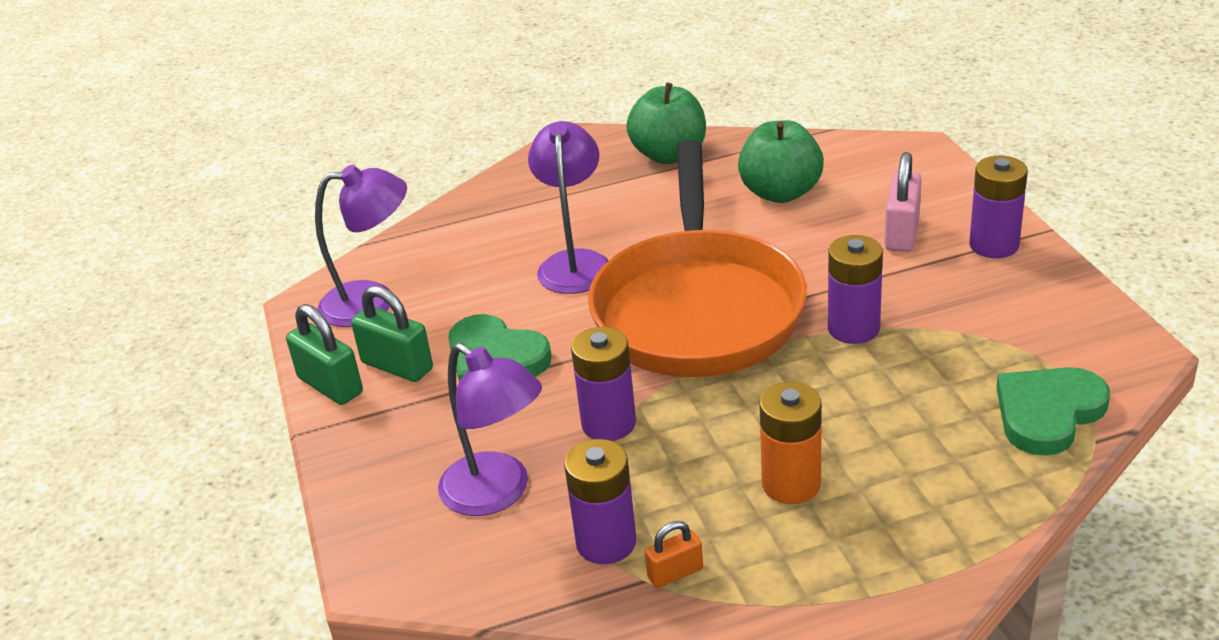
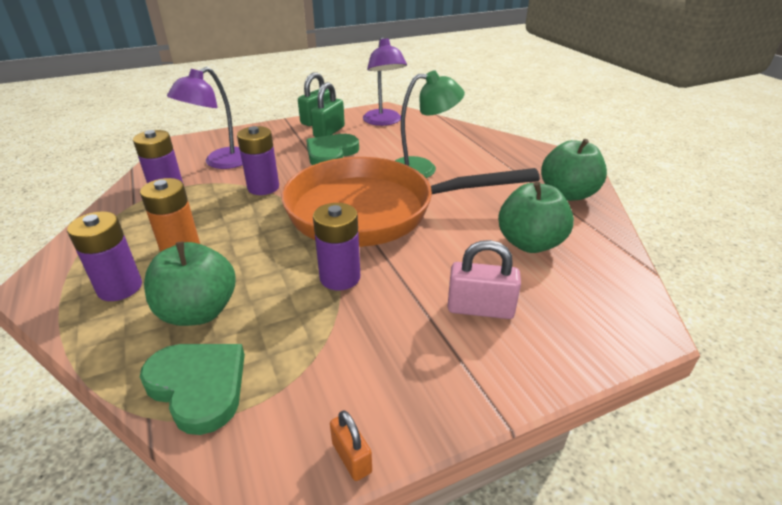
camera: 80 degrees right, 0 degrees up
(575, 263) = (423, 169): purple lamp -> green lamp
(675, 573) = (132, 212): orange padlock -> orange padlock (351, 457)
(930, 436) = (198, 312): none -> green apple
(994, 245) = (469, 372): purple battery -> purple battery (120, 288)

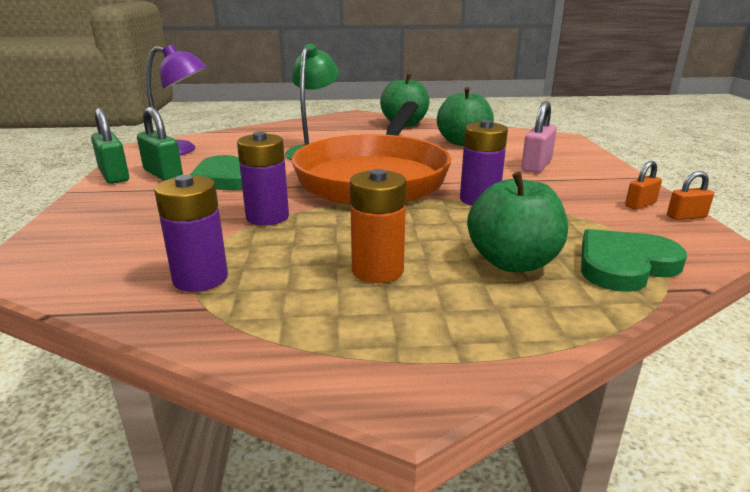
camera: 70 degrees left, 10 degrees down
(120, 288) = (446, 311): purple battery -> none
(220, 162) = (153, 238): purple lamp -> none
(379, 409) = (640, 204): none -> orange padlock

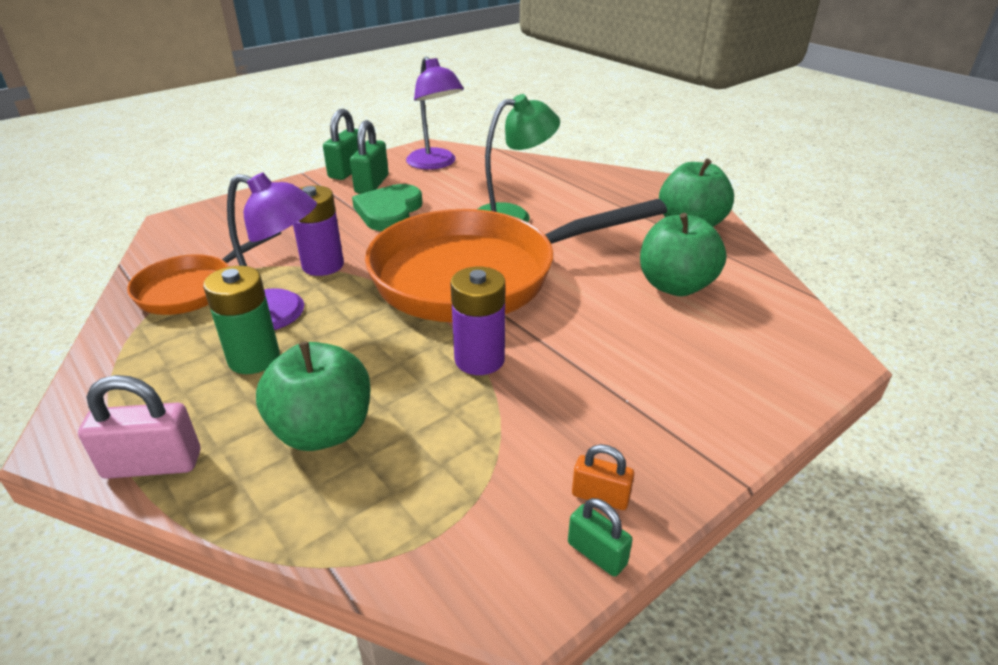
camera: 55 degrees right, 10 degrees up
(200, 278) = (192, 288): purple battery -> orange pan
(322, 246) = (282, 314): none -> purple lamp
(377, 270) = (254, 358): orange battery -> green battery
(536, 166) = (656, 367): pink padlock -> pink padlock (153, 464)
(624, 265) = (373, 517): green heart -> none
(686, 217) = (597, 553): orange padlock -> green padlock

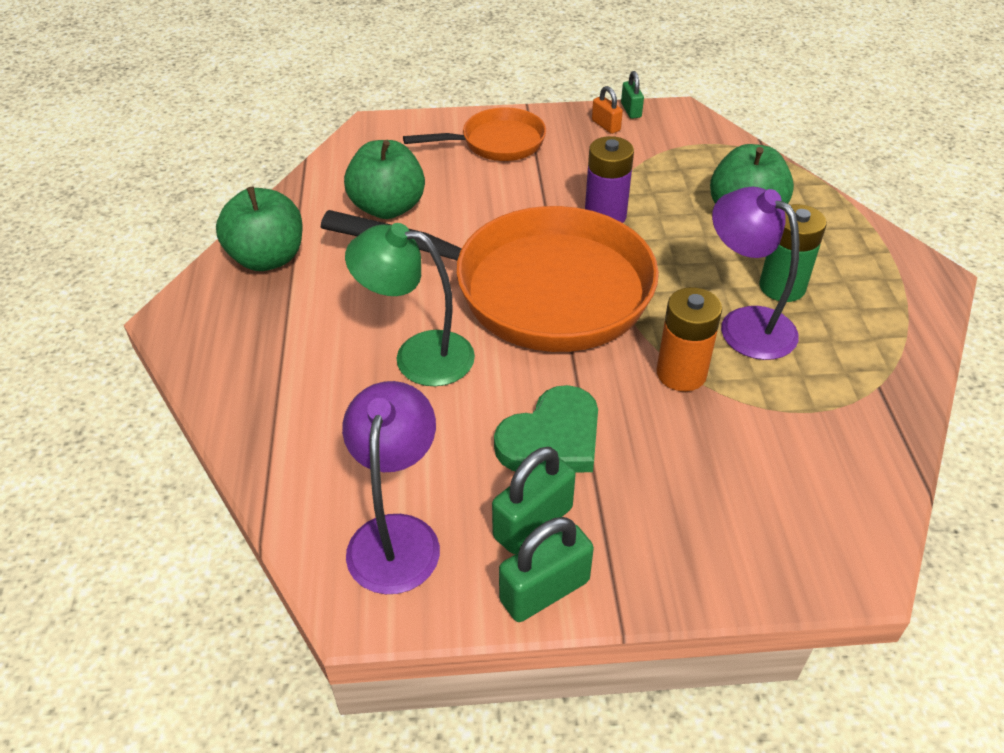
camera: 145 degrees left, 10 degrees up
(153, 464) = (864, 235): pink padlock -> none
(192, 288) = (834, 400): orange pan -> orange pan (496, 143)
(323, 265) = (681, 373): purple battery -> orange battery

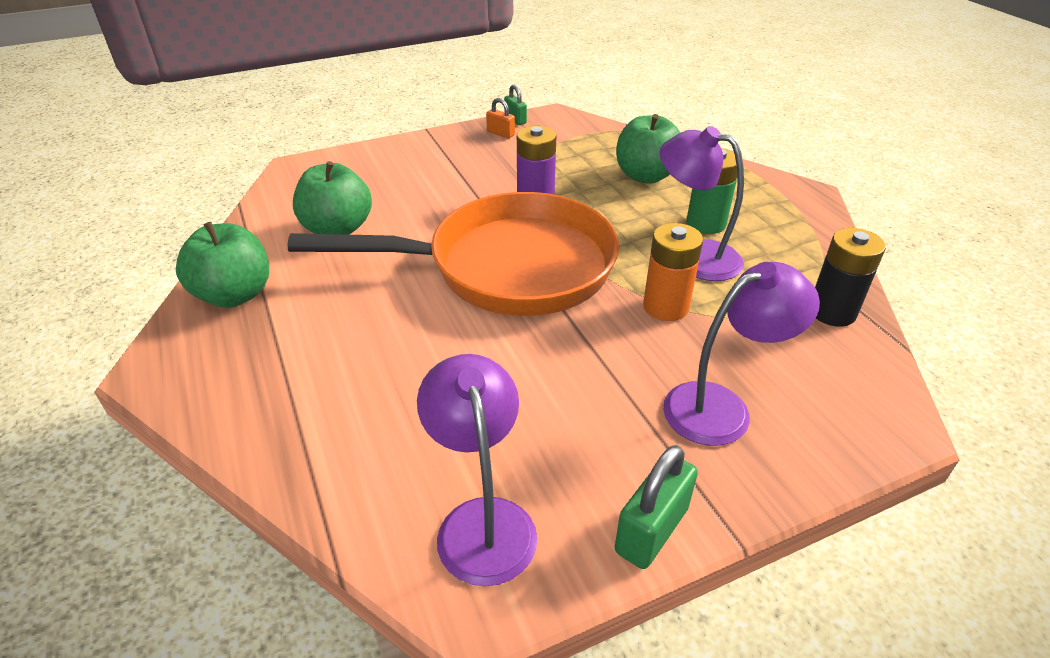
camera: 20 degrees left, 5 degrees down
(418, 355) = (425, 347): green lamp -> none
(496, 143) = (414, 161): orange pan -> none
(533, 523) = (607, 469): green padlock -> none
(552, 438) = (585, 388): green heart -> none
(680, 495) = (721, 407): none -> purple lamp
(866, 426) = (832, 312): none -> black battery

